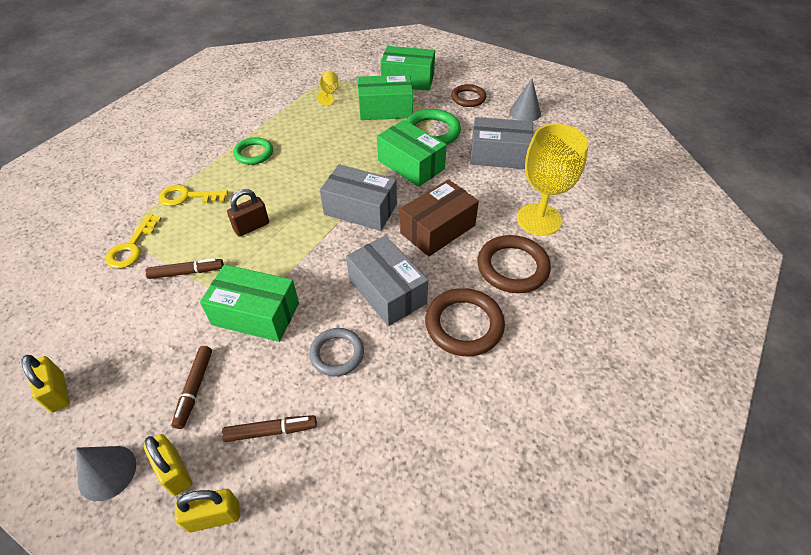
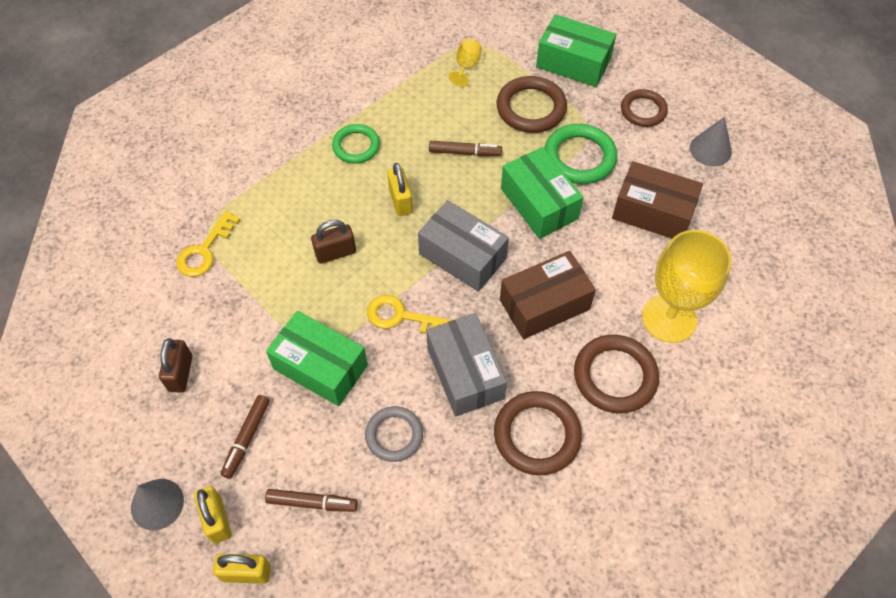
camera: 15 degrees right, 10 degrees up
(58, 393) = (119, 409): yellow padlock -> yellow padlock (400, 201)
(120, 348) = (181, 373): none -> brown padlock
(187, 197) = (271, 194): yellow key -> yellow key (401, 316)
(187, 272) = (257, 297): brown marker -> brown marker (465, 152)
(385, 109) = (531, 108): green box -> brown ring
(499, 155) = (652, 212): grey box -> brown box

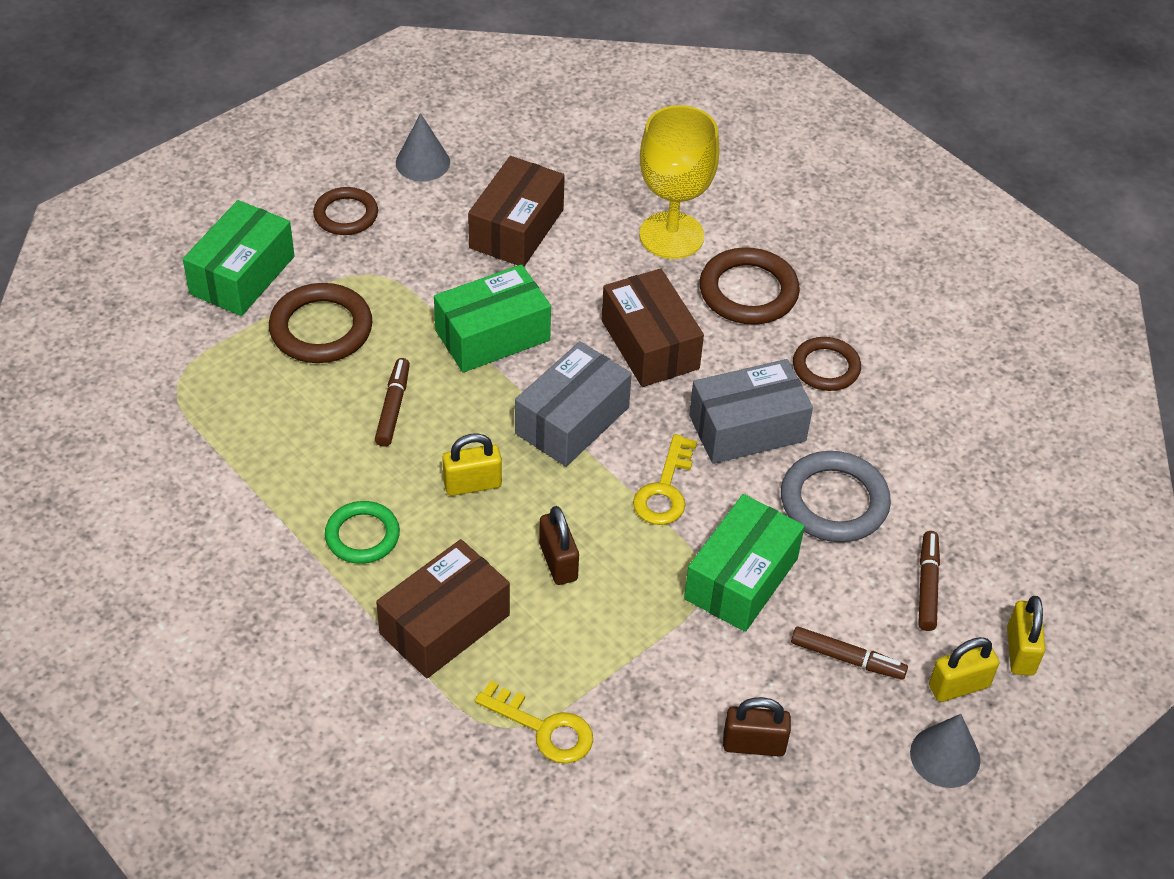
camera: 90 degrees left, 10 degrees down
(286, 193) = (444, 624): none -> brown box
(394, 435) = (834, 502): grey ring -> grey ring, size x1.51
(466, 66) = (223, 395): yellow goblet -> none
(537, 435) = (826, 367): brown ring -> brown ring, size x0.66
(579, 157) = (418, 287): green ring -> none

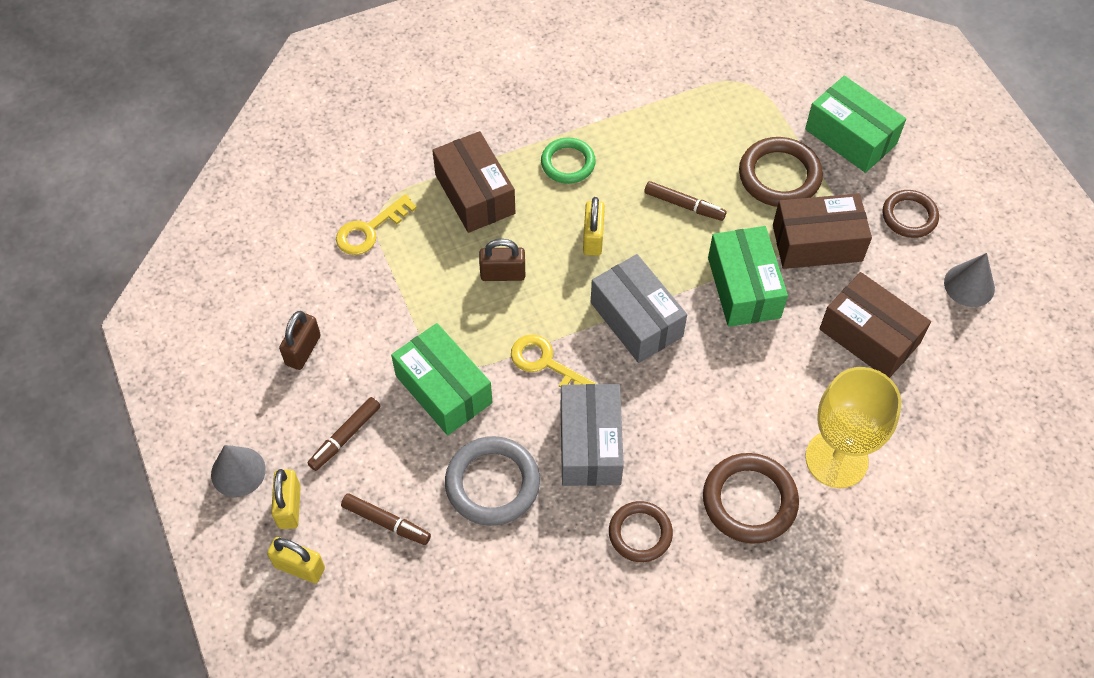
camera: 110 degrees right, 10 degrees up
(650, 344) = (704, 400): brown box -> brown box (817, 243)

